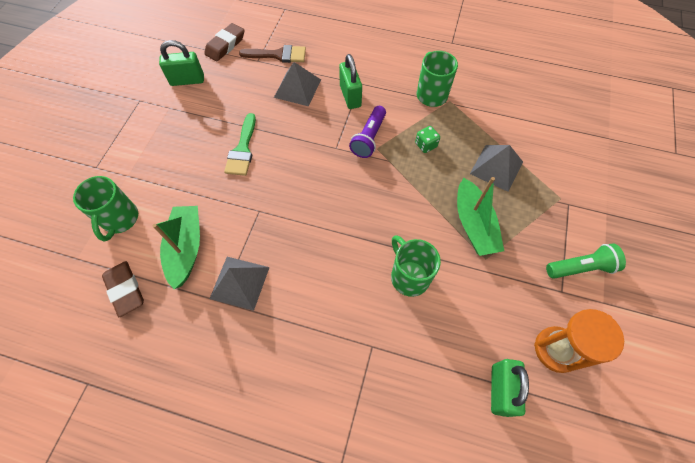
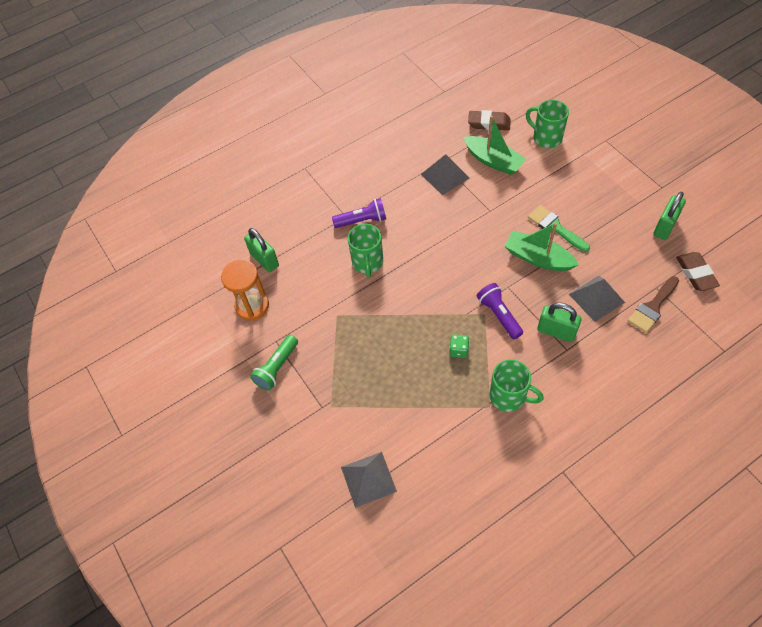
camera: 135 degrees right, 5 degrees down
(363, 323) = (362, 220): none -> purple flashlight
(409, 276) = (367, 263): green mug -> green mug turned 75 degrees clockwise
(473, 224) = (366, 328): green boat -> green boat (538, 258)
(496, 167) = (395, 384): grey pyramid -> grey pyramid (368, 479)

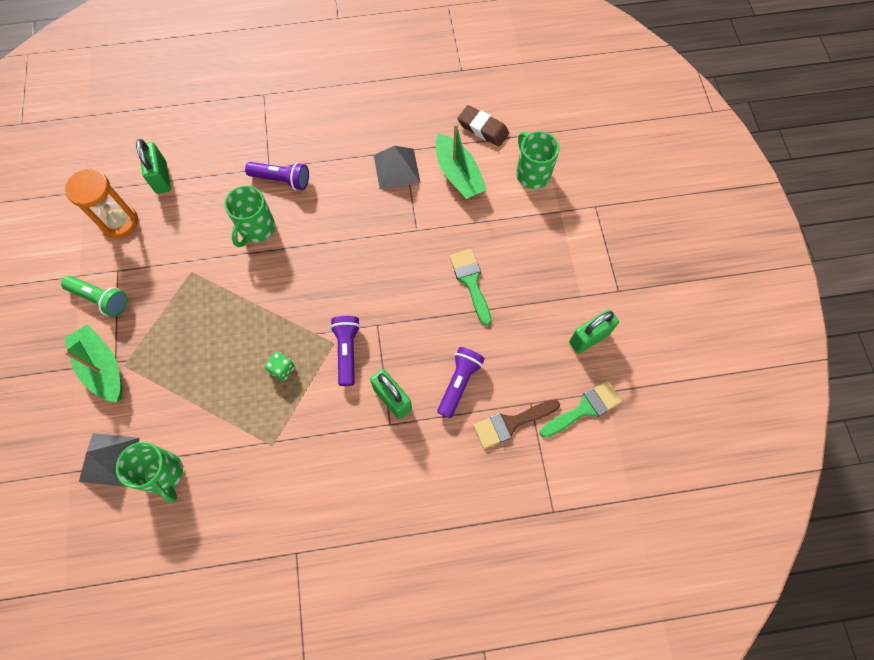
camera: 20 degrees right, 10 degrees up
(277, 367) = (101, 299): green flashlight -> green flashlight turned 120 degrees counterclockwise
(509, 397) = (297, 445): green mug -> green mug (164, 474)
(538, 258) = (429, 308): green boat -> green boat (102, 367)
(596, 298) = (459, 383): grey pyramid -> purple flashlight
(695, 274) = (584, 409): brown eraser -> green brush

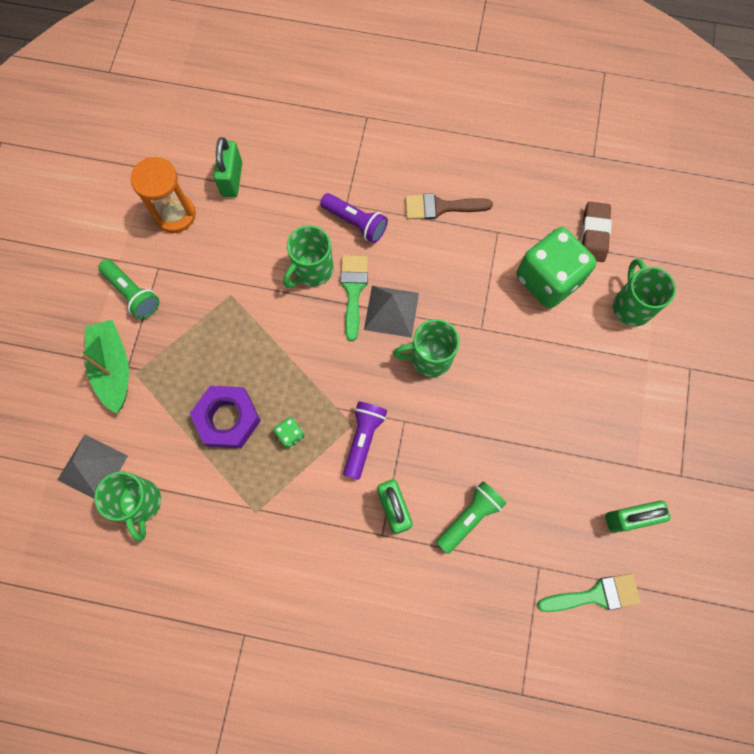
camera: 20 degrees right, 5 degrees up
(221, 375) = (227, 419): none -> purple nut
(381, 267) = (429, 357): none -> green mug
(396, 168) = (482, 250): grey pyramid -> grey pyramid (391, 311)
(458, 175) = (548, 280): green boat -> green dice
(459, 383) = (469, 517): purple flashlight -> green flashlight
(471, 282) = (520, 408): green brush -> green brush (353, 291)
(483, 129) = (594, 234): brown eraser -> brown eraser turned 45 degrees clockwise
(511, 423) = (510, 581): brown brush -> brown brush (441, 207)

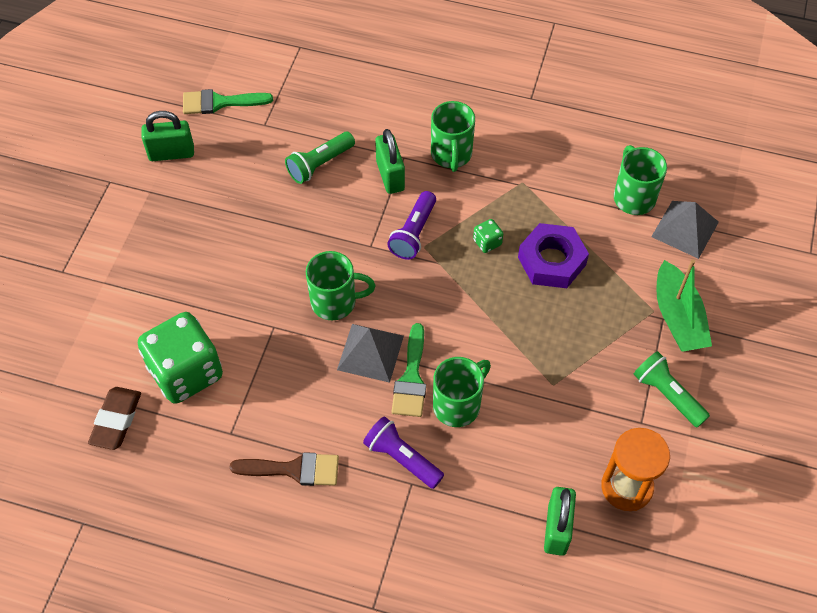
camera: 175 degrees left, 15 degrees down
(631, 305) = (101, 337): green mug -> green mug (451, 155)

